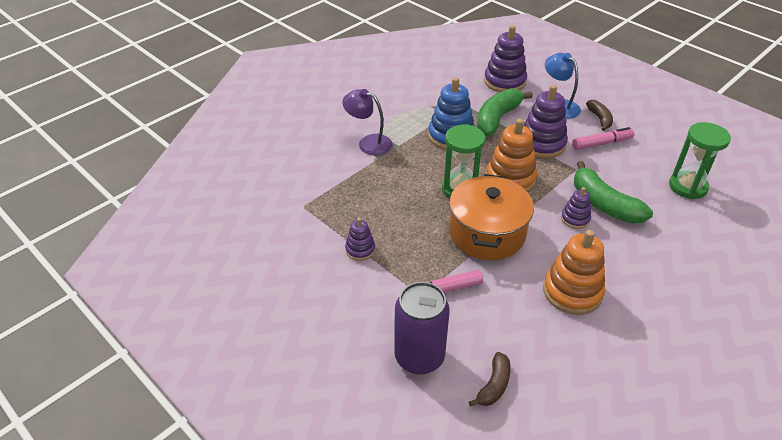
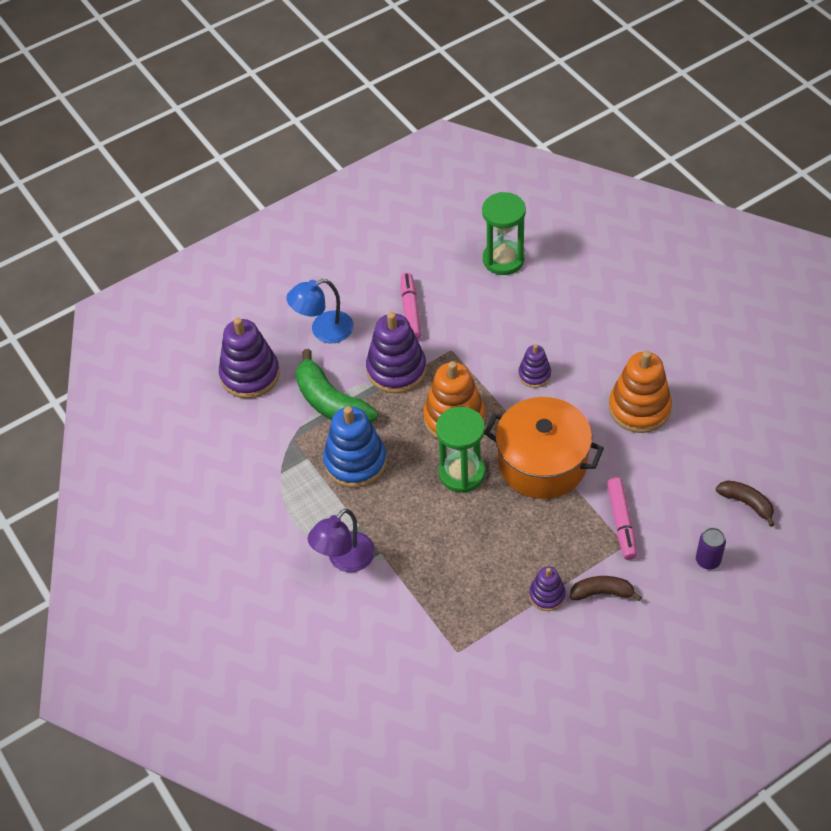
camera: 75 degrees left, 10 degrees up
(419, 357) = (708, 560): purple can -> purple can, size x0.49
(599, 119) = (362, 298): brown banana -> brown banana (602, 593)
(604, 204) = (516, 342): green banana -> none

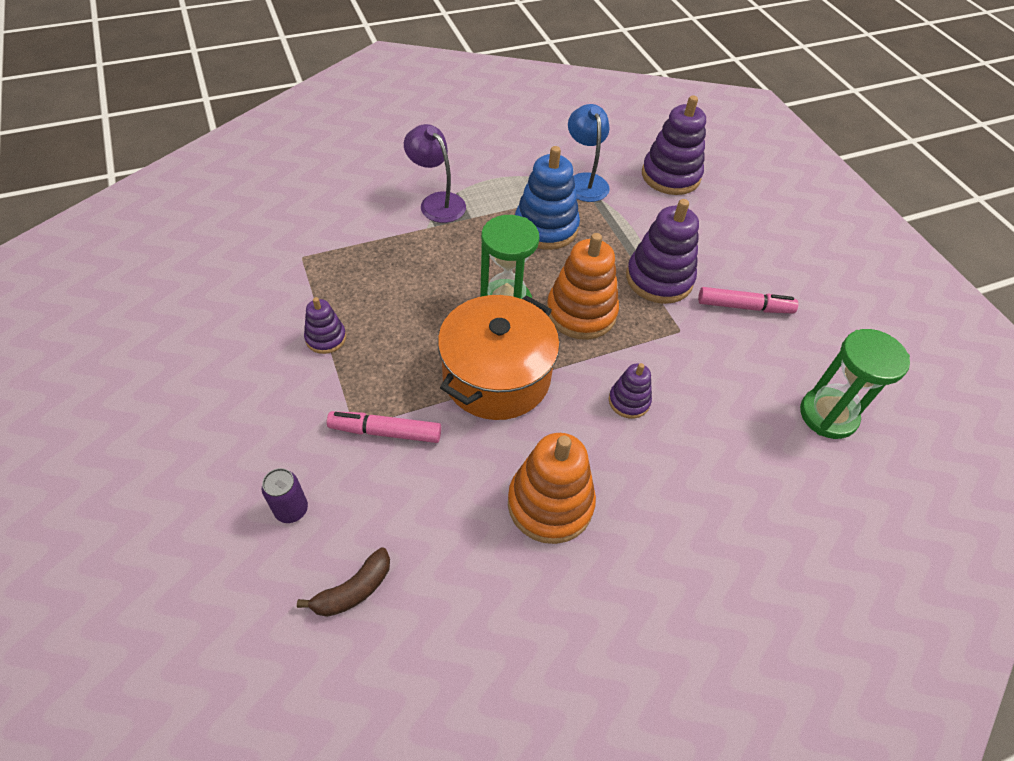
camera: 95 degrees right, 0 degrees up
(323, 330) = (721, 233): blue lamp -> blue lamp (584, 181)
(331, 403) = (624, 223): green banana -> none
(602, 593) = (304, 387): brown banana -> none

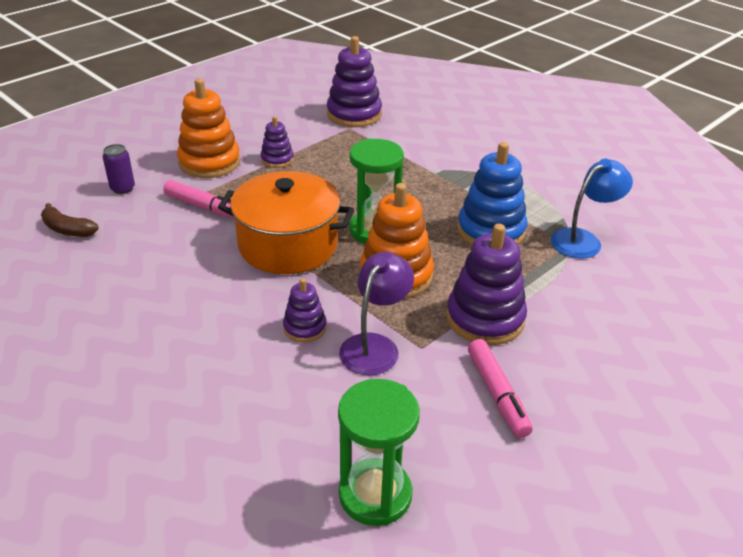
camera: 70 degrees right, 15 degrees down
(385, 432) = (204, 207): pink marker -> pink marker turned 135 degrees clockwise
(437, 202) = (466, 167): purple lamp -> purple lamp (375, 346)
(550, 503) = (170, 303): orange stacking toy -> orange stacking toy (209, 162)
(670, 176) = (662, 298): purple stacking toy -> purple stacking toy (354, 114)

